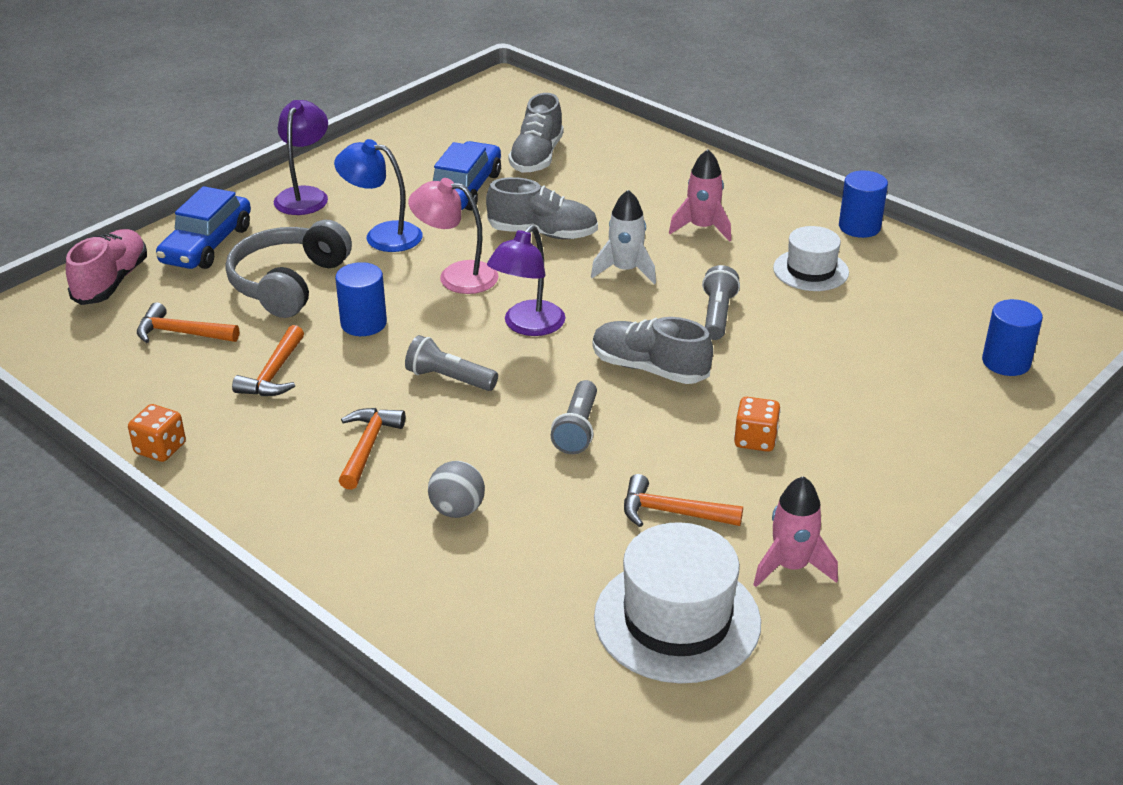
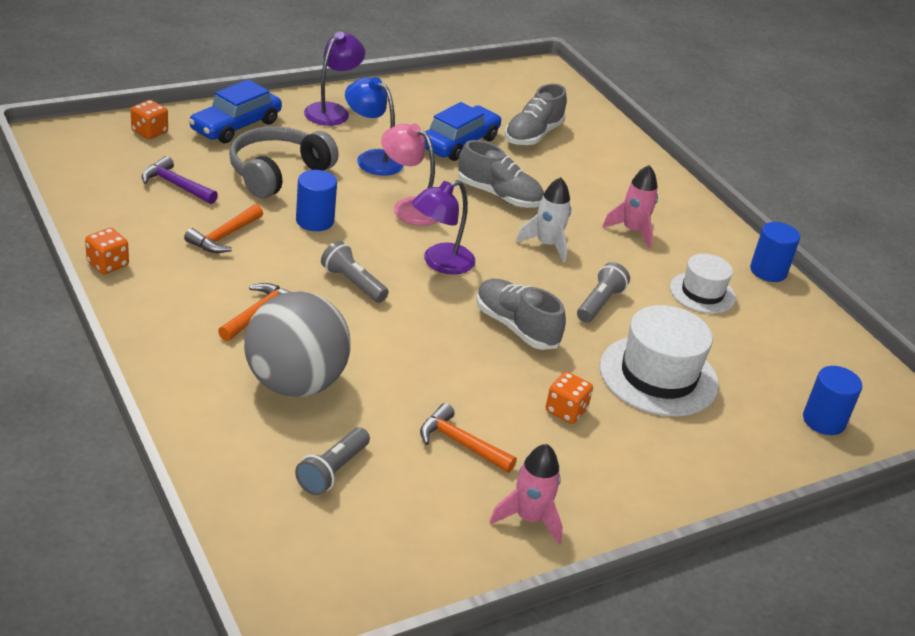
camera: 15 degrees right, 0 degrees up
(111, 282) = (149, 132): pink shoe -> orange dice
(181, 333) = (175, 185): orange hammer -> purple hammer
(457, 510) = (295, 383): grey ball -> grey ball, size x2.19
(577, 429) = (427, 354): grey flashlight -> grey flashlight (332, 471)
(677, 620) = (410, 526): white hat -> white hat (658, 376)

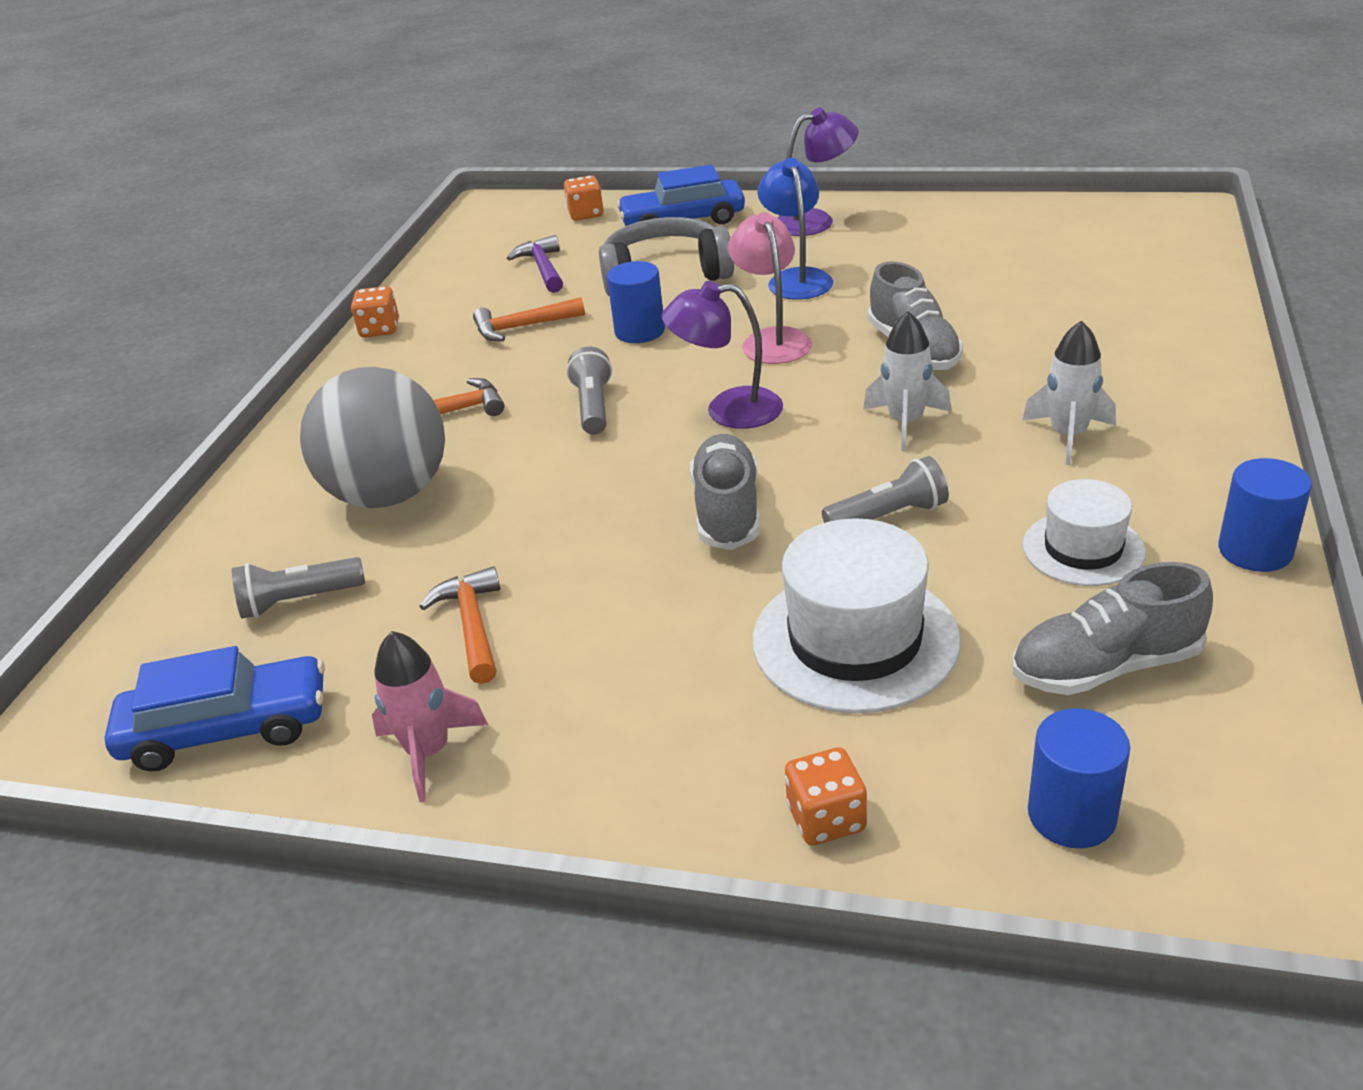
camera: 50 degrees right, 0 degrees up
(459, 143) = (937, 279): blue car -> blue car (227, 729)
(533, 135) = (1062, 286): grey shoe -> grey shoe (1105, 667)
(566, 411) = (656, 637): orange dice -> orange dice (826, 818)
(632, 231) = (1068, 435): pink rocket -> white rocket

